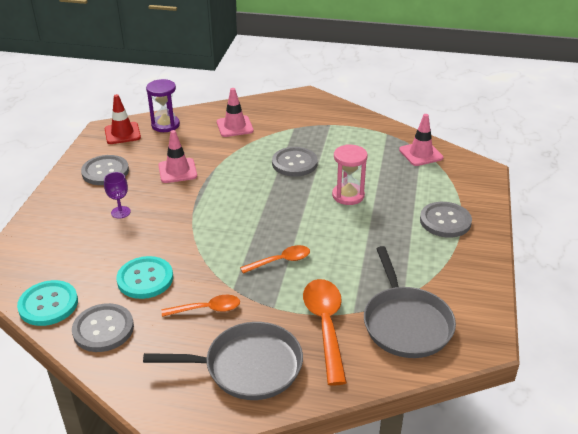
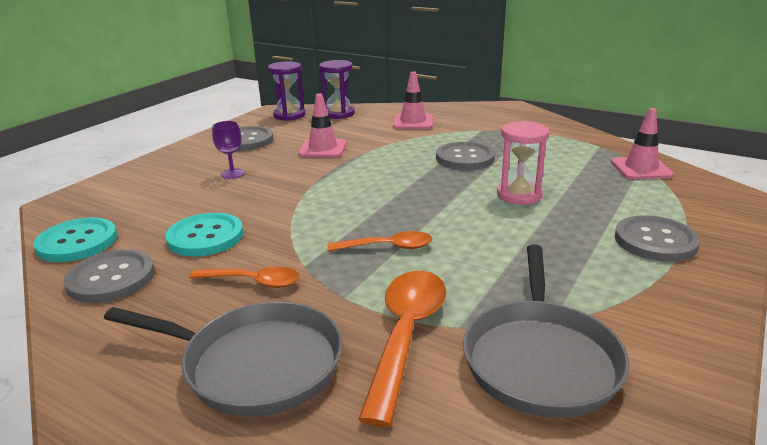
camera: 20 degrees right, 10 degrees down
(122, 133) = (289, 115): red traffic cone -> purple hourglass

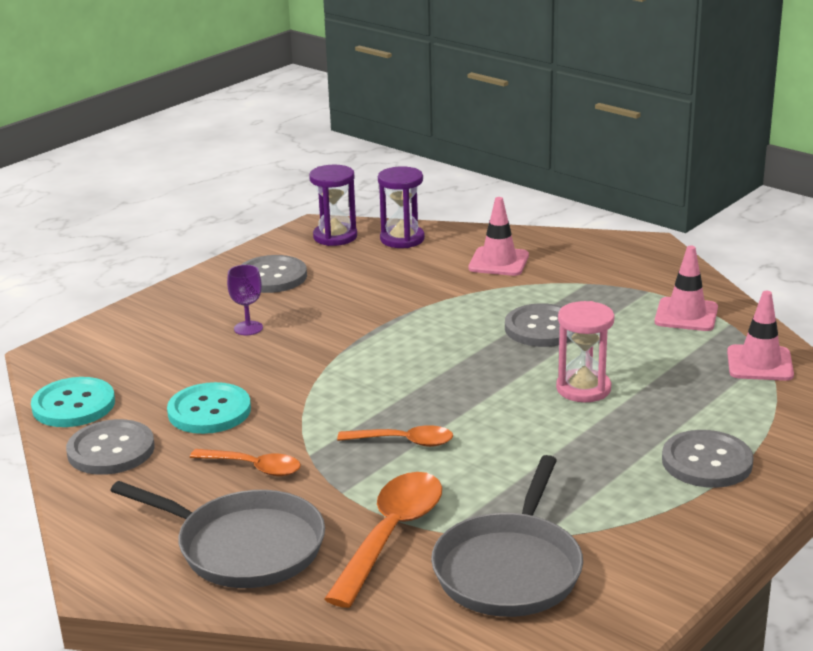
camera: 10 degrees right, 0 degrees up
(323, 148) = (366, 298): pink traffic cone -> pink traffic cone (686, 315)

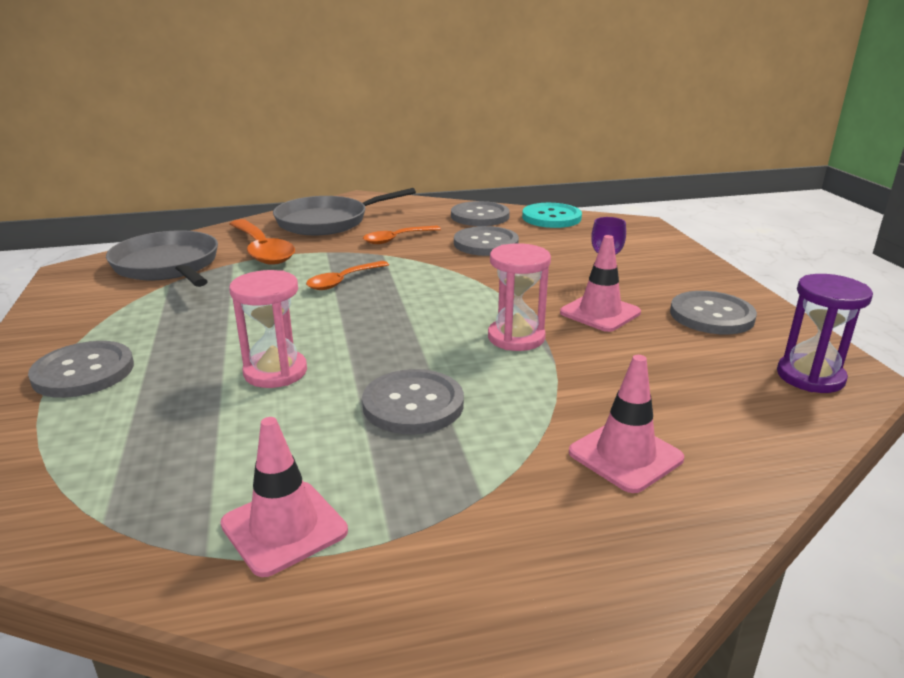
camera: 125 degrees right, 0 degrees up
(209, 411) = (486, 243): turquoise button -> grey button
(402, 239) = (770, 416): purple hourglass -> none
(406, 328) = (516, 337): none -> pink hourglass
(759, 363) = (104, 507): pink traffic cone -> pink traffic cone (600, 313)

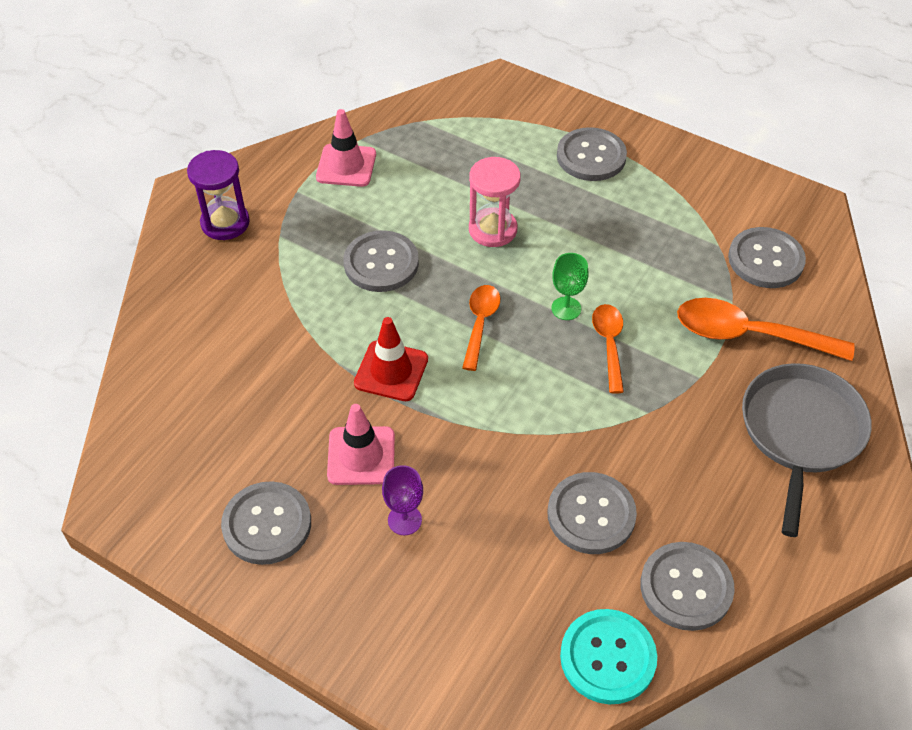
camera: 135 degrees right, 25 degrees up
(168, 266) = (765, 260): grey pan -> grey button
(330, 305) = (566, 308): none -> green goblet
(396, 239) = (681, 451): orange spoon -> orange spoon (480, 323)
(516, 337) = (391, 371): pink hourglass -> red traffic cone
(625, 455) = (229, 308): pink traffic cone -> none
(810, 376) = (149, 477): purple hourglass -> purple hourglass (225, 223)

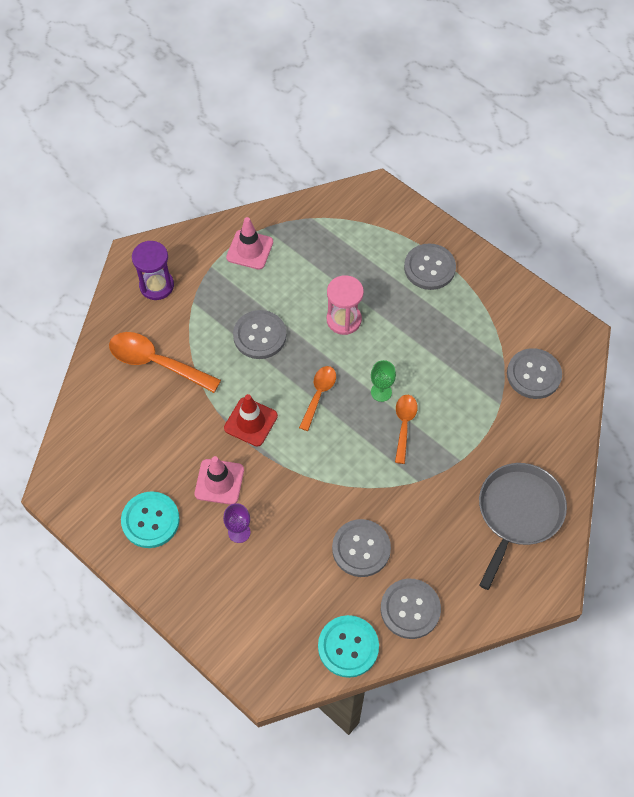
camera: 10 degrees right, 10 degrees up
(267, 524) = (150, 520): grey button -> turquoise button
(749, 335) = (504, 433): orange spoon -> orange spoon (156, 362)

